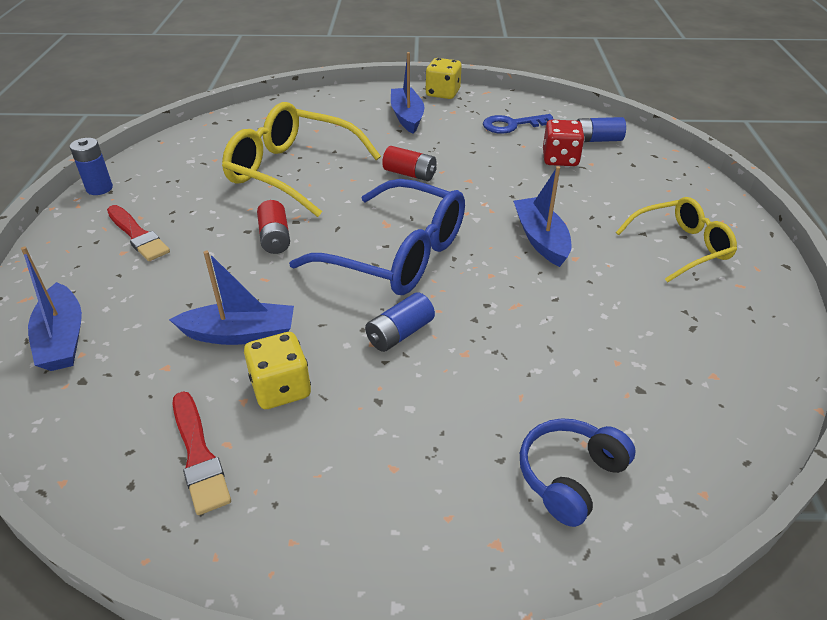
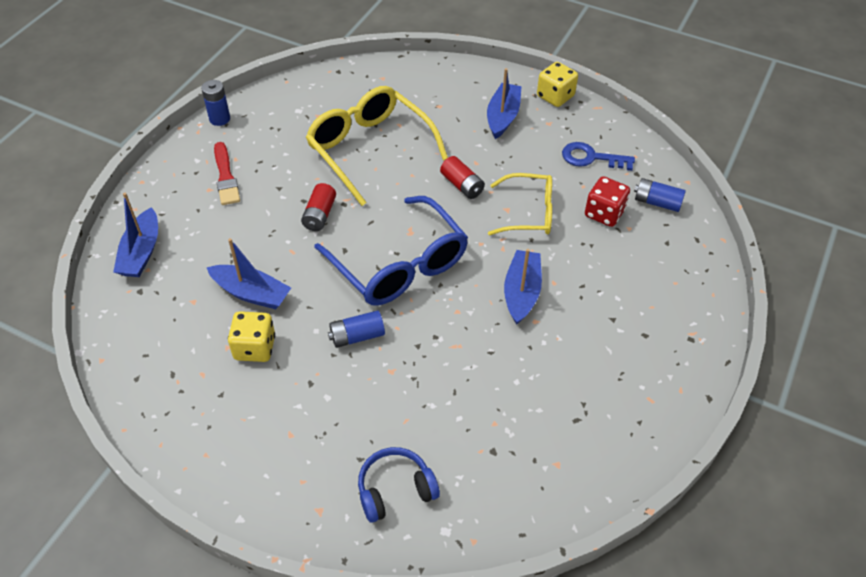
camera: 25 degrees right, 10 degrees up
(198, 455) = (182, 375): red brush -> none
(680, 247) = (632, 344): yellow glasses -> yellow glasses (528, 213)

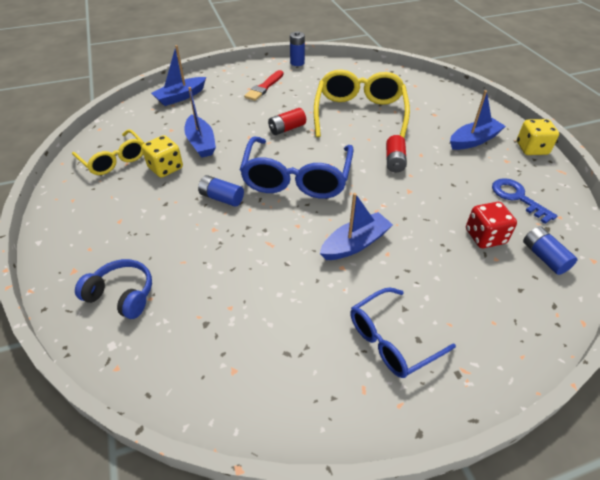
camera: 45 degrees right, 5 degrees down
(528, 213) = (422, 201): yellow glasses -> yellow glasses (113, 159)
(630, 349) = (392, 339): none -> blue glasses

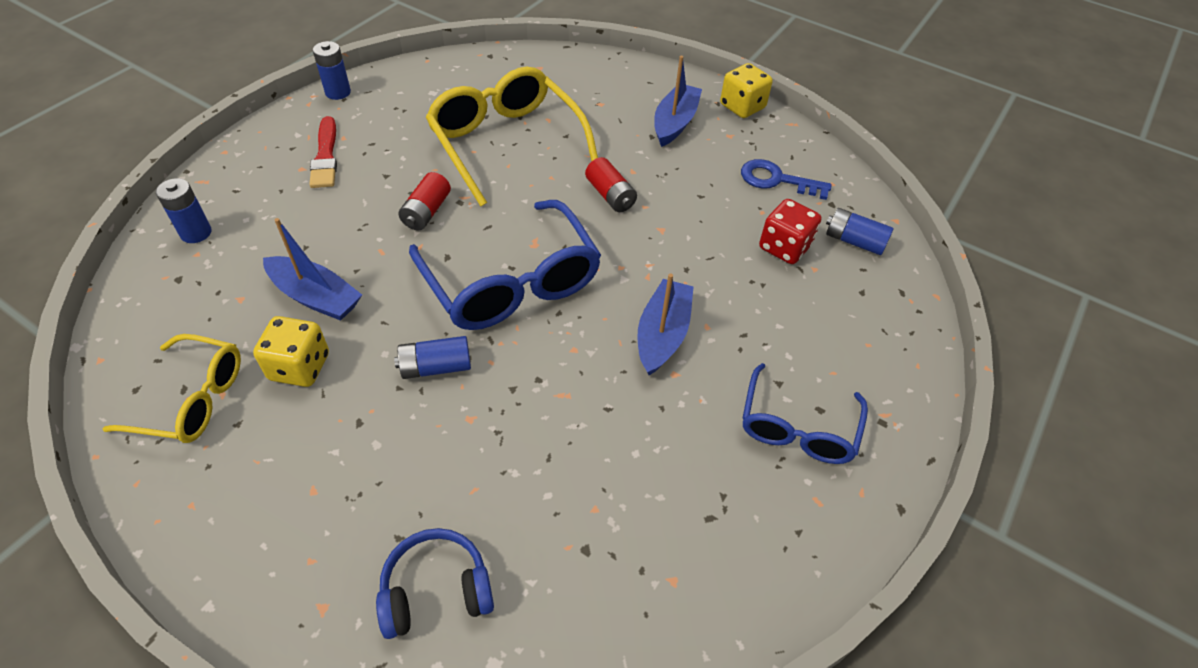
camera: 40 degrees left, 5 degrees up
(180, 97) = (196, 233): blue boat -> blue battery

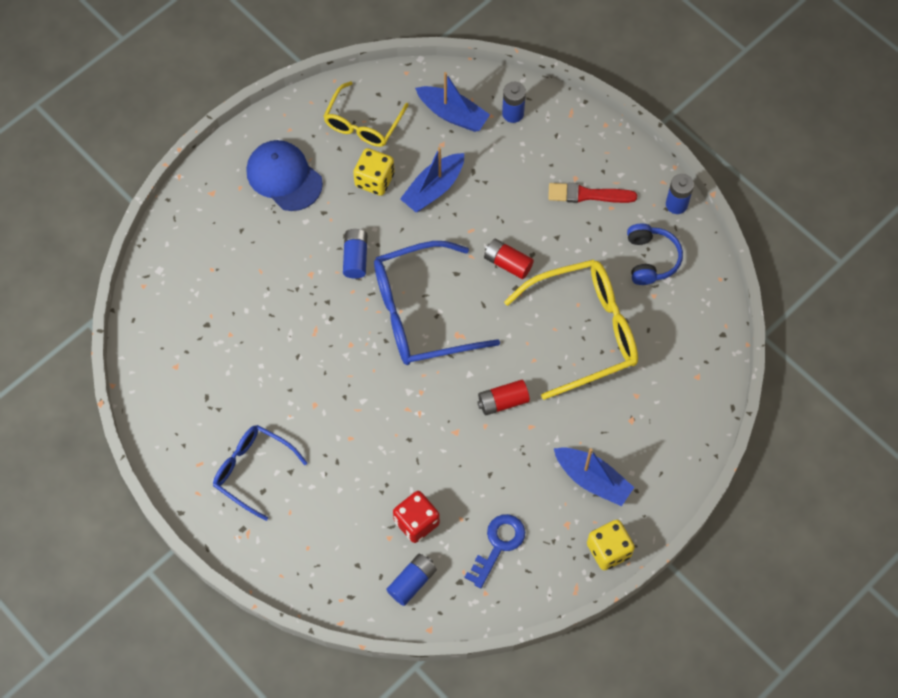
camera: 105 degrees right, 15 degrees up
(290, 492) = (284, 177): none -> blue cap
(436, 590) = (205, 246): blue headphones -> blue headphones (651, 259)
(662, 334) = (350, 405): blue boat -> blue boat (453, 114)

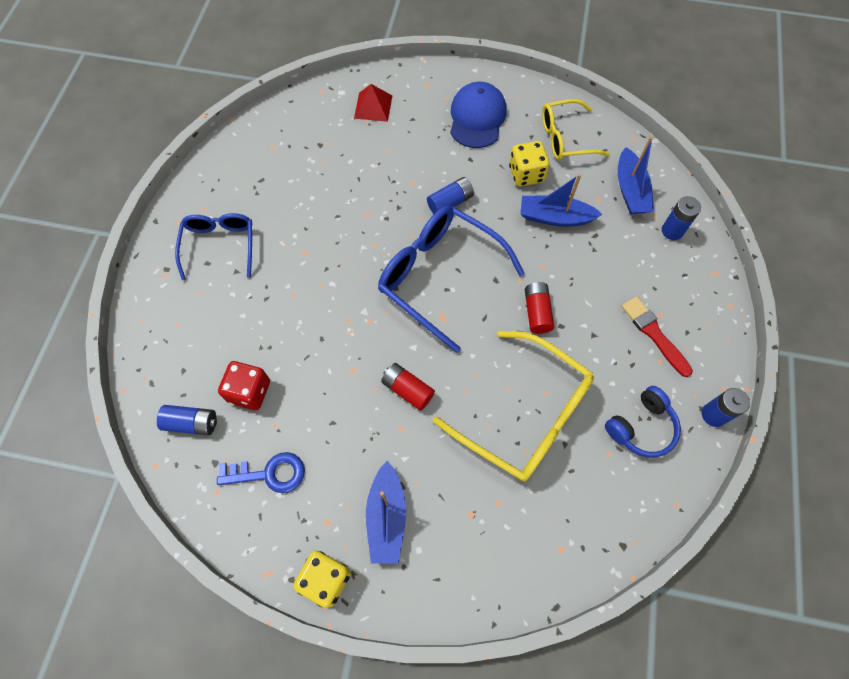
camera: 55 degrees right, 0 degrees up
(200, 253) = (373, 106): none -> red pyramid

